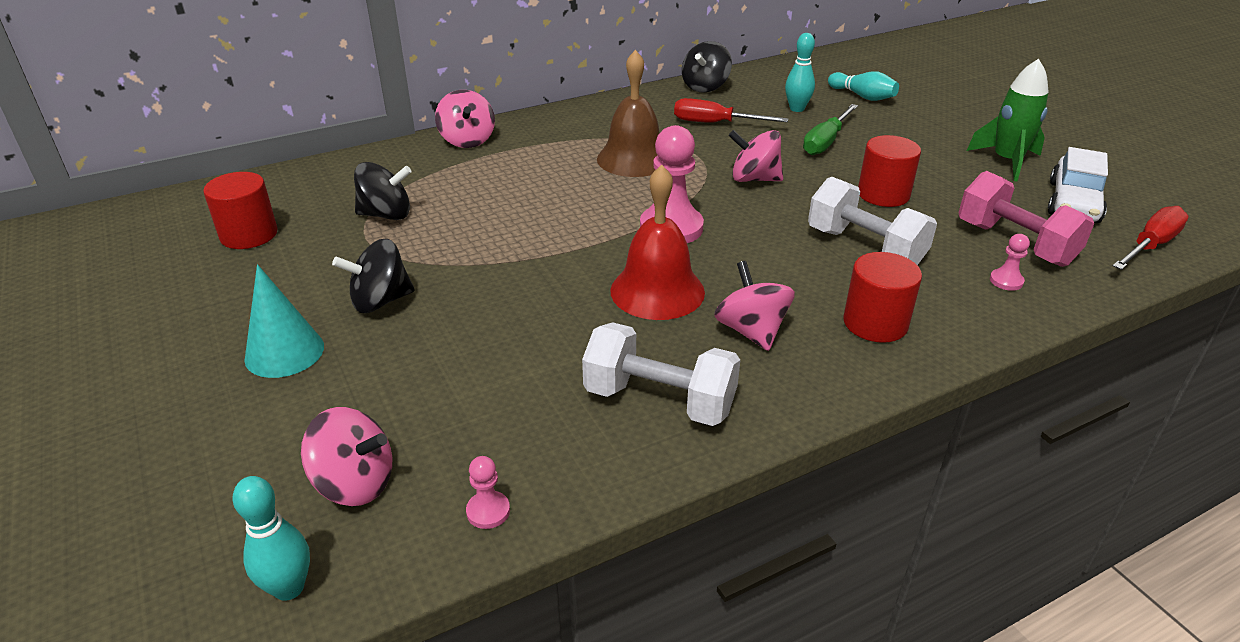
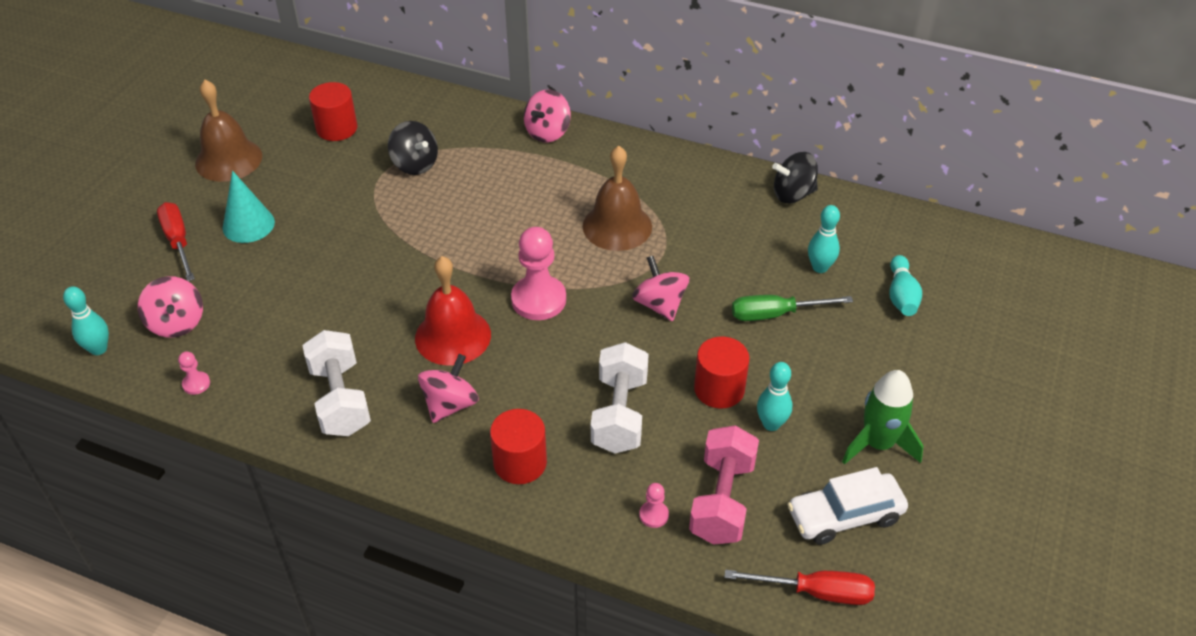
camera: 50 degrees right, 10 degrees up
(152, 322) = (228, 159): none -> brown bell
(380, 301) = (325, 226): black spinning top -> none
(715, 123) = (730, 236): red screwdriver -> red screwdriver (178, 241)
(946, 190) = (771, 424): none -> turquoise bowling pin

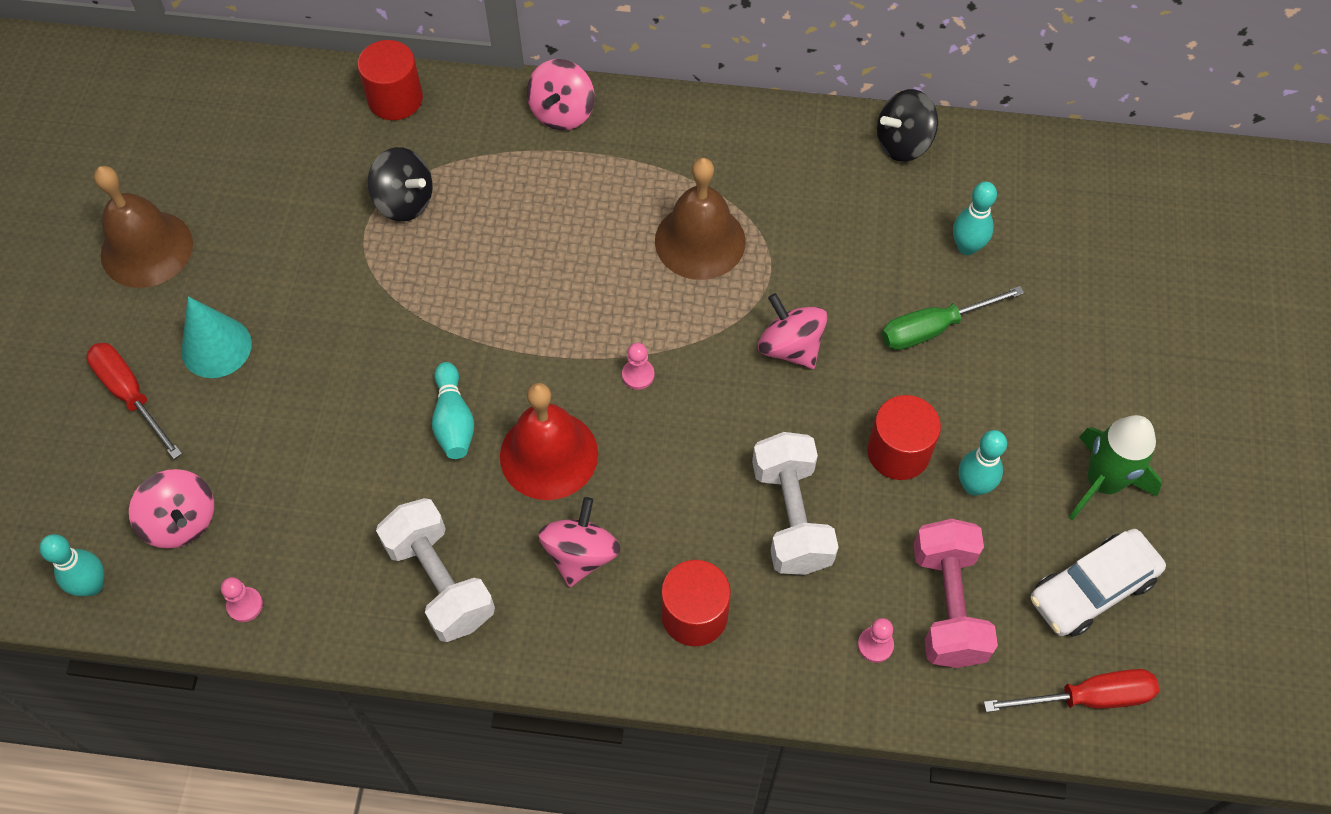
camera: 15 degrees left, 15 degrees up
(337, 128) = (276, 166): red cylinder -> red cylinder (395, 99)
(538, 300) = (638, 375): pink pawn -> pink pawn, size x0.46
(901, 296) = (1074, 266): turquoise bowling pin -> turquoise bowling pin (453, 421)

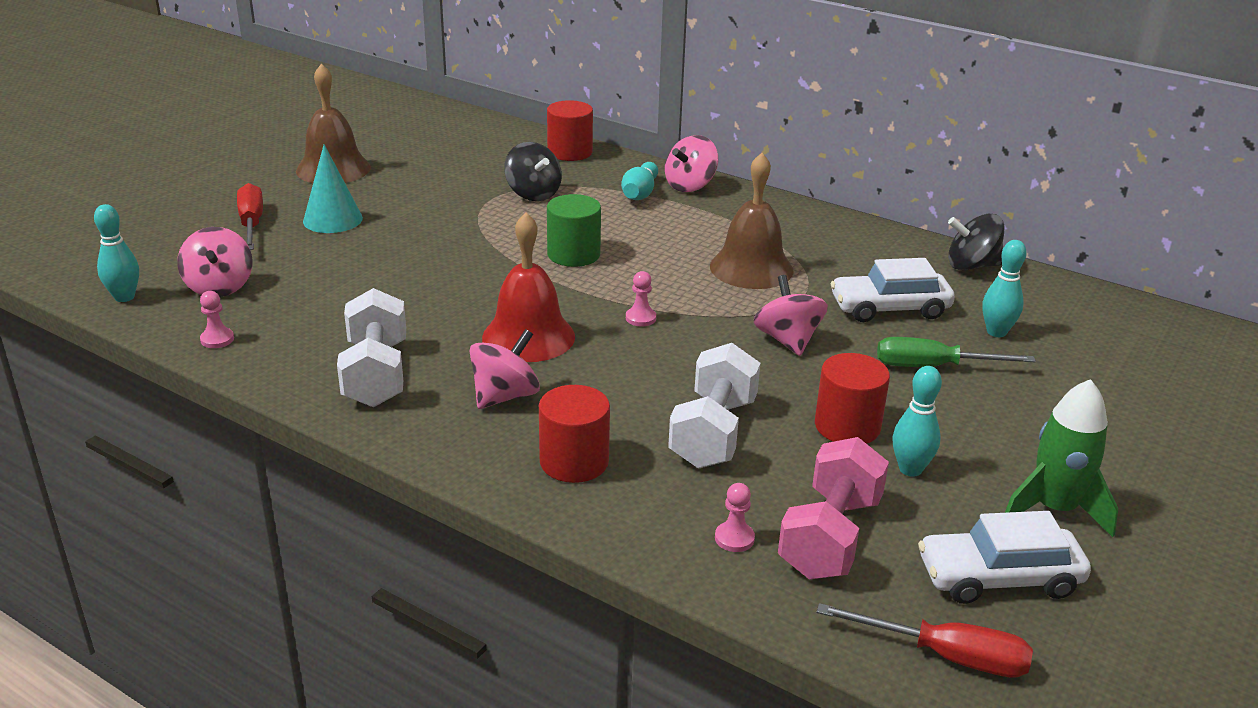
camera: 25 degrees right, 30 degrees down
(453, 421) = (469, 299): turquoise bowling pin -> turquoise bowling pin (640, 193)
(513, 296) = (573, 254): none -> green cylinder
(858, 252) = (889, 308): none -> white car

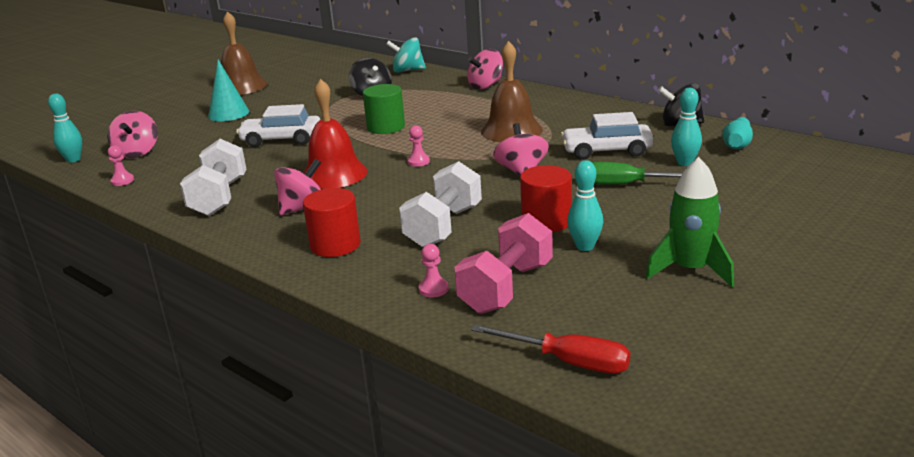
camera: 10 degrees right, 5 degrees down
(251, 223) = (174, 118): red screwdriver -> none
(570, 152) = (407, 71): red cylinder -> turquoise spinning top
(640, 193) = (447, 91): turquoise bowling pin -> turquoise bowling pin (737, 144)
(999, 578) = (629, 313): white car -> white car (281, 140)

